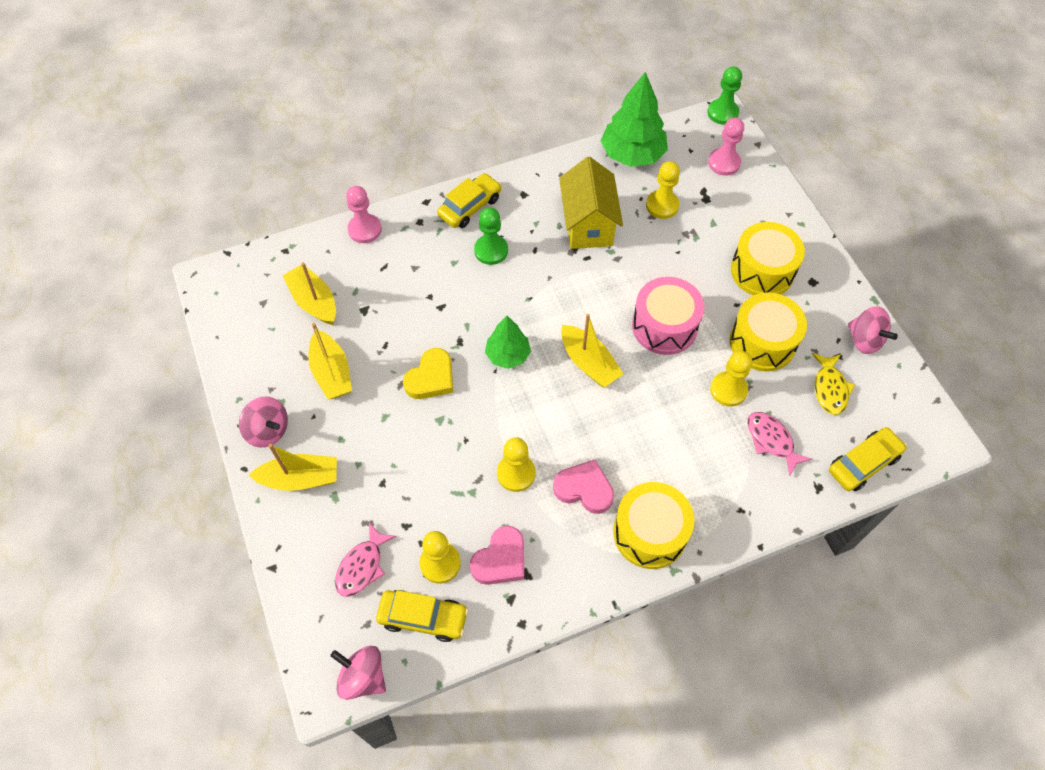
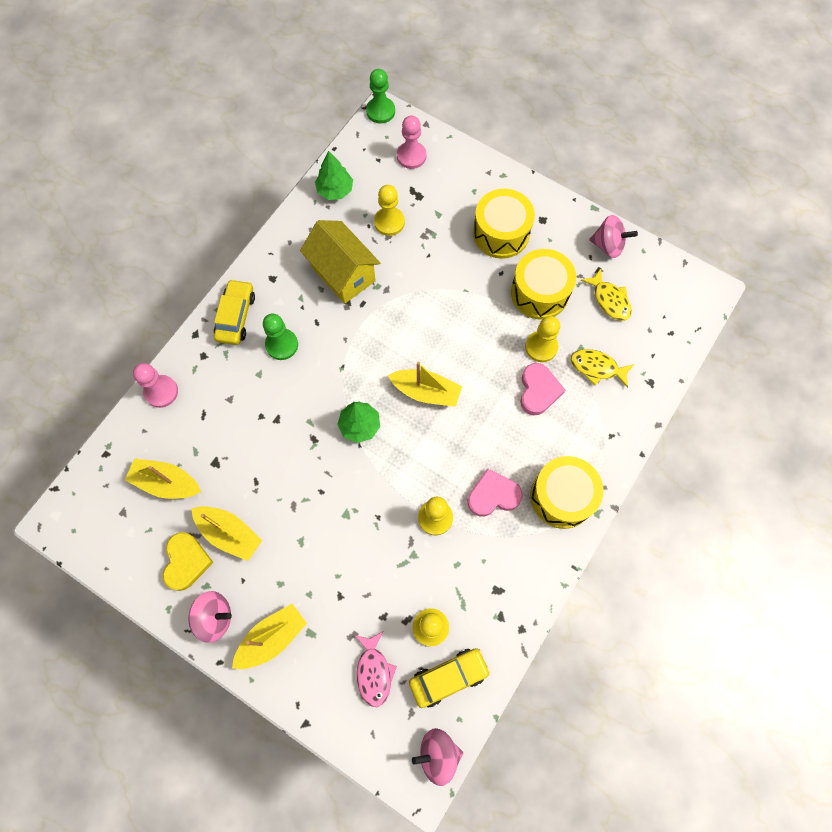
camera: 35 degrees left, 10 degrees up
(431, 378) = (313, 484): yellow heart -> yellow heart (186, 562)
(500, 559) = (472, 592): pink heart -> pink heart (538, 391)
(632, 154) = (335, 190): green tree -> green tree, size x0.60
(664, 326) = (461, 325): pink drum -> none
(771, 441) = (597, 368): pink fish -> yellow fish
(863, 463) = (668, 344): yellow car -> none

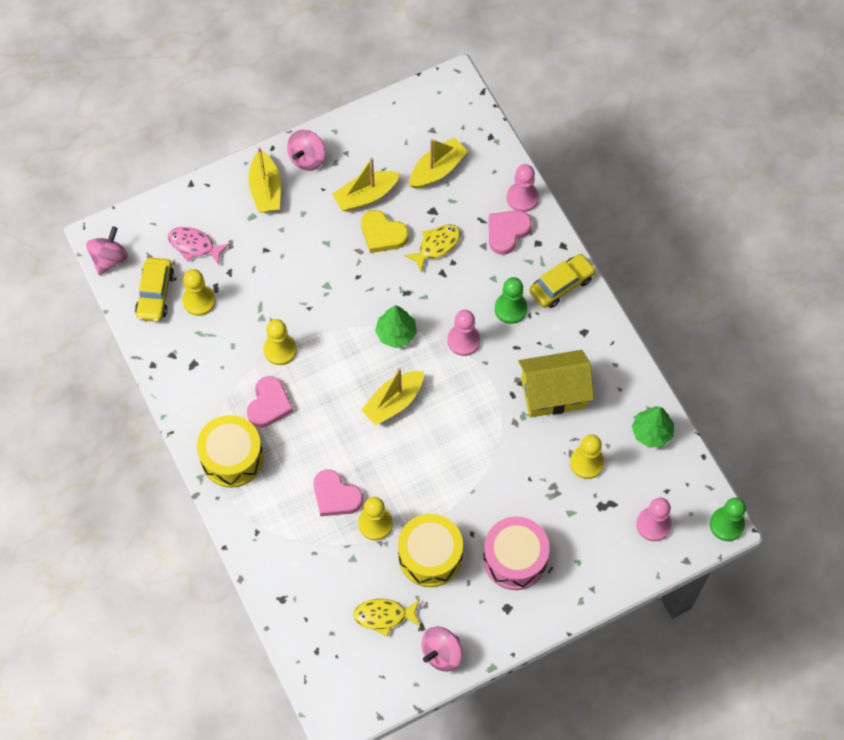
camera: 120 degrees right, 5 degrees down
(186, 562) = (363, 157): yellow heart -> yellow heart (382, 234)
(205, 386) = (507, 232): none -> pink heart
(236, 316) = (561, 285): yellow car -> yellow car turned 75 degrees counterclockwise
(334, 366) = (463, 340): none -> pink pawn
(501, 233) = (515, 559): yellow drum -> pink drum
(597, 368) = (325, 560): yellow fish -> yellow fish (436, 246)

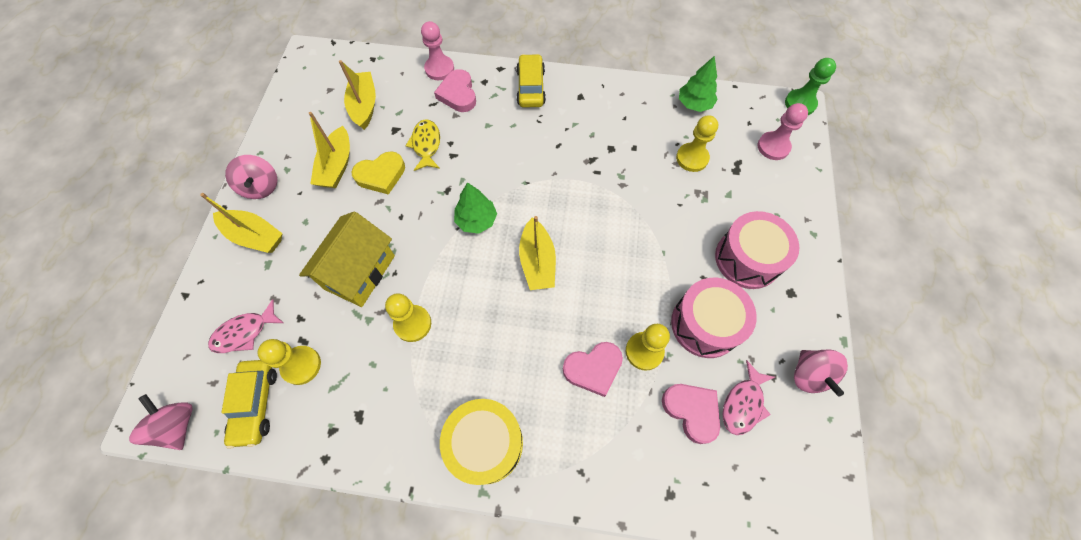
camera: 55 degrees left, 0 degrees up
(155, 294) = (256, 404): yellow car -> yellow car turned 45 degrees clockwise
(269, 404) = (458, 370): pink heart -> pink heart (692, 411)
(384, 616) = (743, 403): yellow fish -> pink fish
(430, 556) = (705, 324): yellow drum -> pink drum
(463, 340) = (523, 176): pink pawn -> none
(510, 309) = (523, 129): green pawn -> none
(553, 393) = (616, 145): yellow house -> yellow house (360, 272)

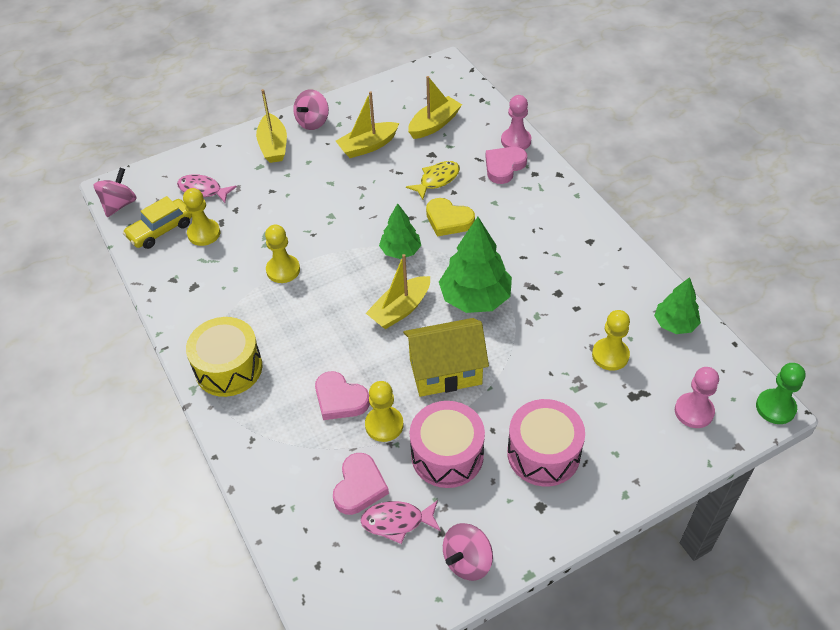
camera: 55 degrees right, 15 degrees down
(360, 272) = (296, 216): yellow house -> yellow house (445, 371)
(381, 175) = (384, 173): yellow heart -> yellow heart (448, 220)
(531, 87) = (562, 204): yellow car -> none
(570, 203) = (475, 298): none -> green tree

